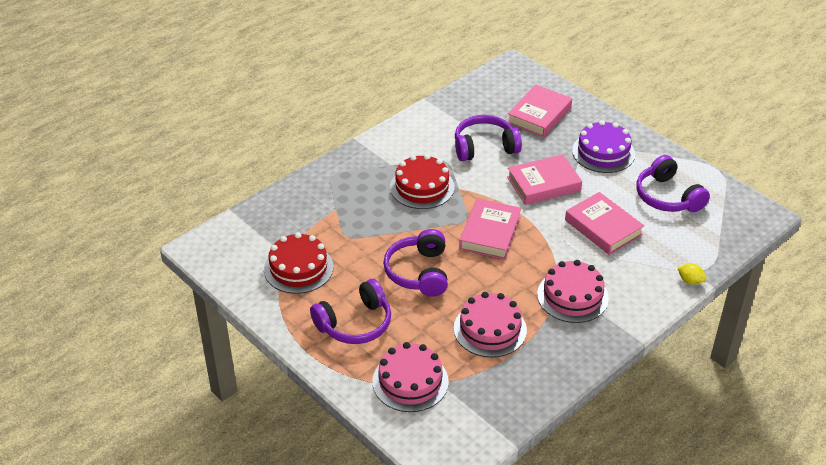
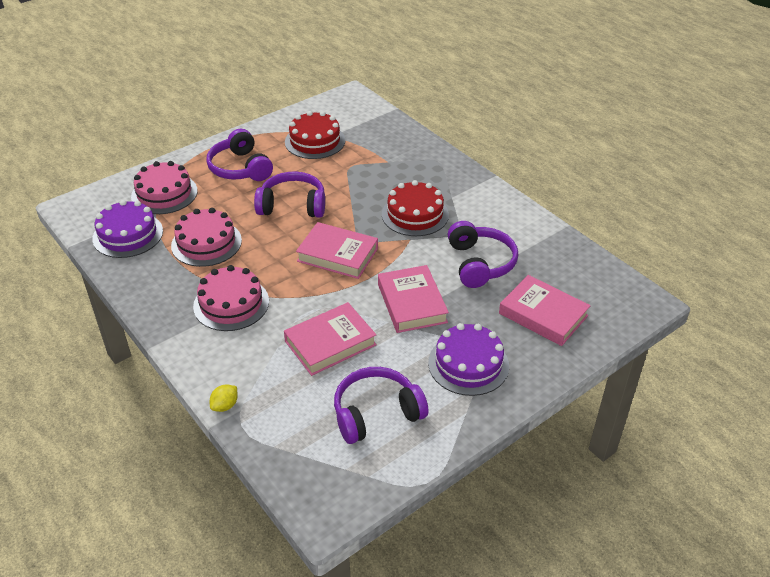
camera: 95 degrees right, 0 degrees up
(488, 397) = (128, 235): none -> purple cake

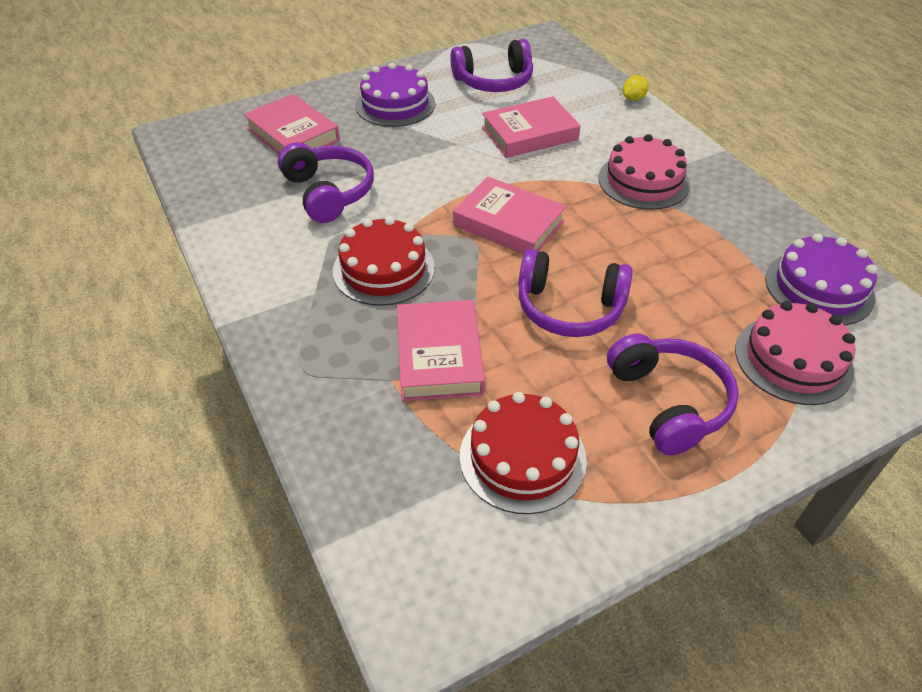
camera: 170 degrees left, 5 degrees up
(206, 243) = (694, 261): pink cake -> none
(412, 303) = (431, 159): pink book -> pink book (439, 355)
(480, 263) = (329, 192): purple headphones -> purple headphones turned 150 degrees clockwise

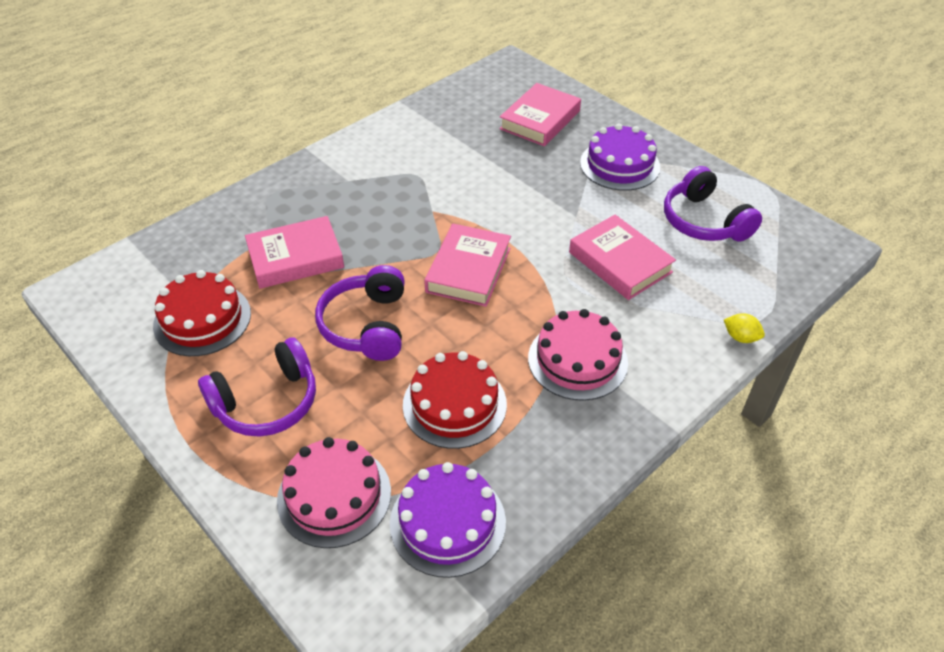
camera: 75 degrees right, 0 degrees up
(329, 192) = (469, 158): purple headphones -> none
(383, 269) = (384, 209): red cake -> red cake (454, 404)

